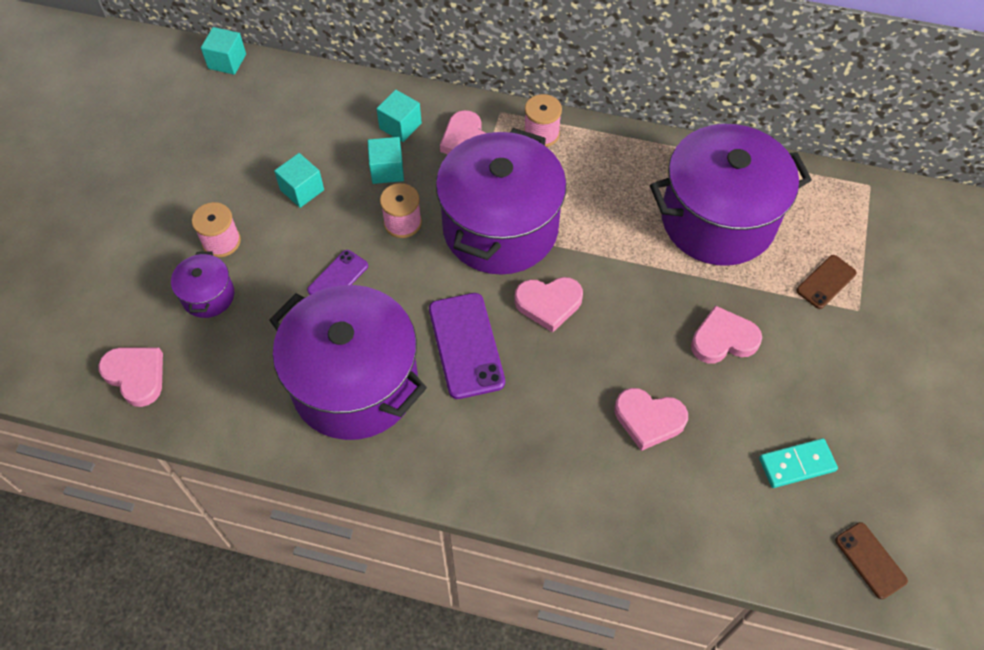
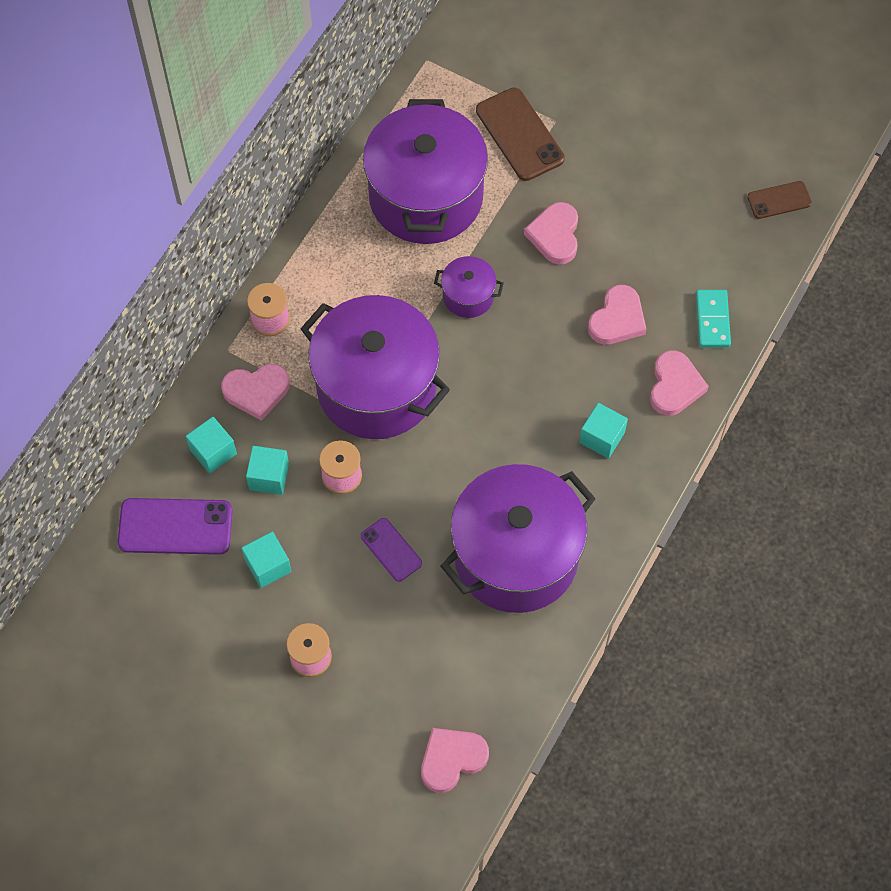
camera: 75 degrees left, 5 degrees up
(208, 296) = (375, 678): purple pot -> purple pot (468, 296)
(227, 61) = (50, 618): turquoise cube -> turquoise cube (602, 437)
(466, 345) = (501, 449): purple phone -> purple phone (175, 526)
(548, 304) = (476, 367): pink heart -> pink heart (674, 386)
(797, 464) = (687, 221): turquoise domino -> turquoise domino (712, 320)
(826, 282) = (520, 134): brown phone -> brown phone, size x1.72

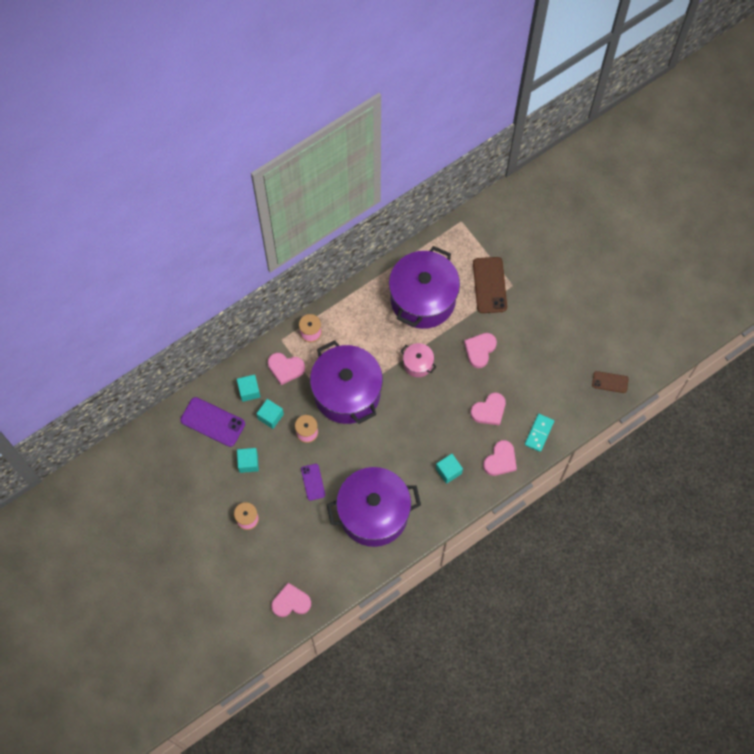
camera: 25 degrees right, 5 degrees up
(468, 296) = (418, 364): purple pot -> pink pot

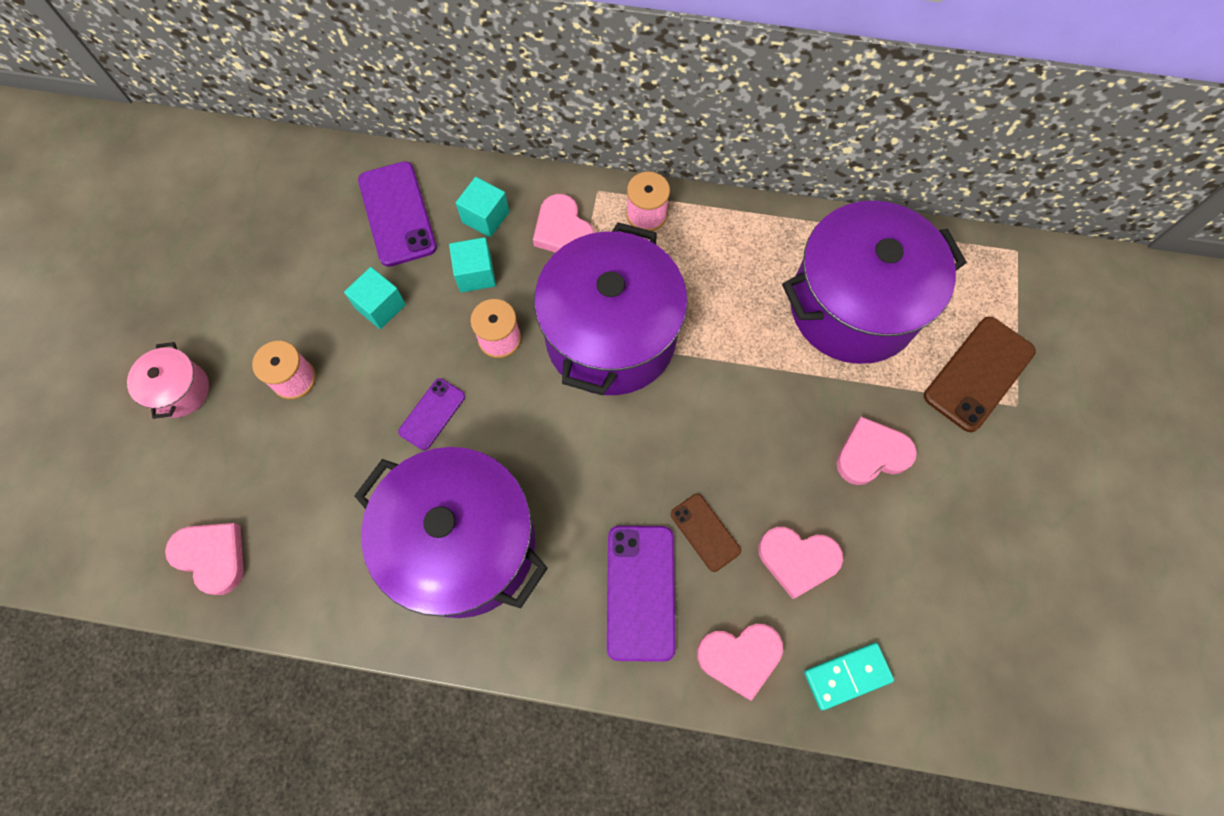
camera: 45 degrees right, 0 degrees up
(418, 364) = (754, 389): pink pot -> pink pot (180, 390)
(448, 471) = (640, 592): turquoise cube -> purple phone
(610, 382) = (1054, 709): brown phone -> brown phone (705, 532)

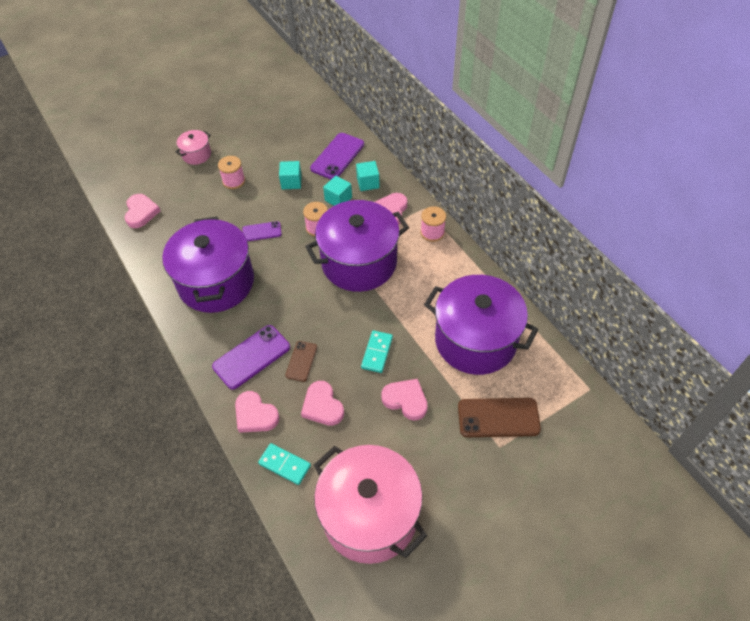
camera: 50 degrees right, 15 degrees down
(773, 430) = (377, 352): none -> turquoise domino
(998, 626) = (370, 516): none -> pink pot

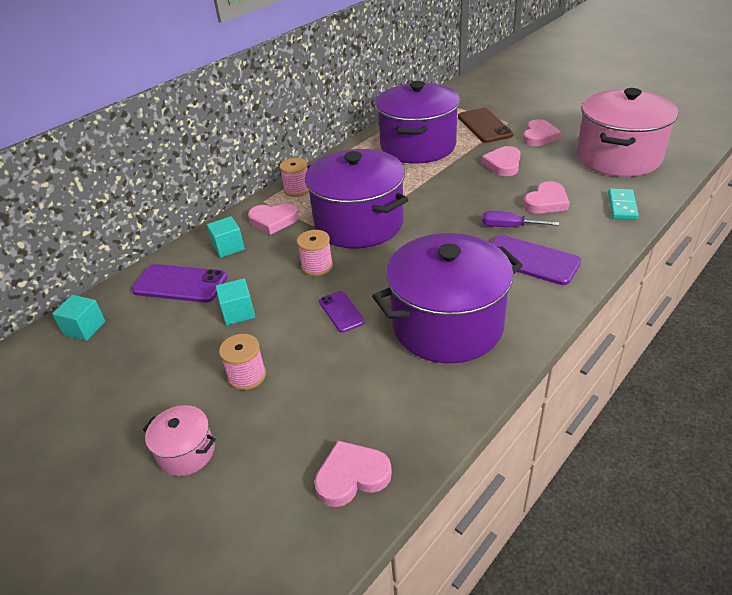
camera: 105 degrees left, 15 degrees down
(255, 415) = (592, 237): pink heart -> pink heart (539, 136)
(301, 361) = (509, 227): brown phone -> purple screwdriver
(338, 199) = (262, 263): turquoise cube -> turquoise cube (84, 328)
(377, 352) = (465, 188): turquoise domino -> none

